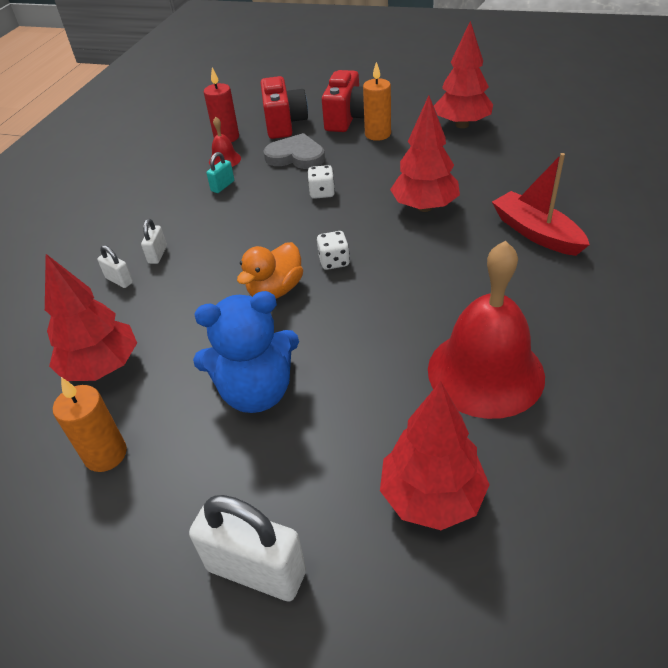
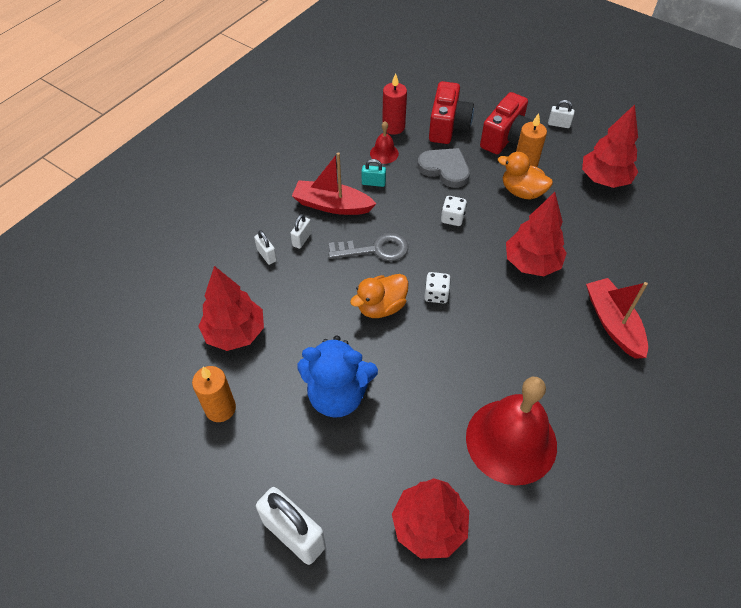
camera: 15 degrees right, 10 degrees up
(182, 216) = (332, 205): none -> red boat
(222, 186) = (373, 183): turquoise padlock -> turquoise padlock turned 45 degrees clockwise
(247, 241) = (375, 249): none -> grey key
(385, 154) = (522, 192): none -> orange duck
(395, 96) = (558, 124): none -> white padlock

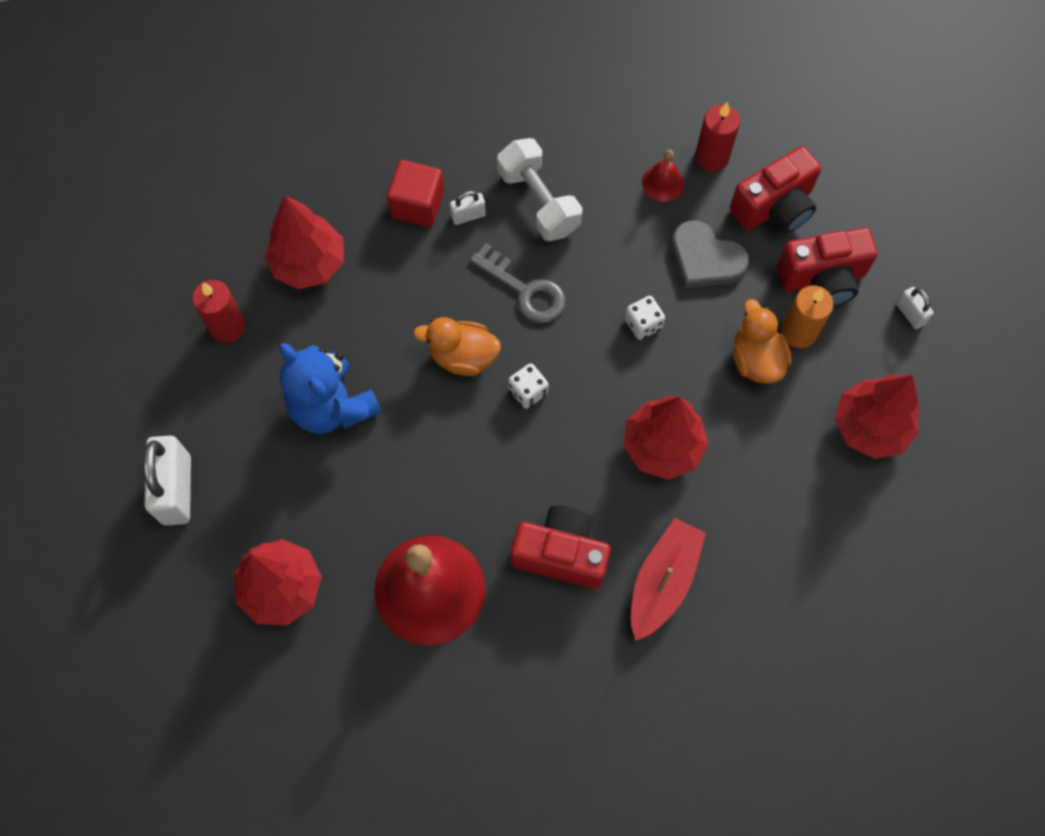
camera: 45 degrees right, 15 degrees up
(220, 408) = (227, 326): orange candle -> red candle
(267, 255) = (417, 205): white padlock -> red cube
(332, 205) = (539, 201): red boat -> white dumbbell
(373, 183) = (610, 211): turquoise padlock -> none
(445, 169) = (705, 259): grey heart -> grey heart turned 135 degrees clockwise
(551, 356) = (561, 553): none -> red camera

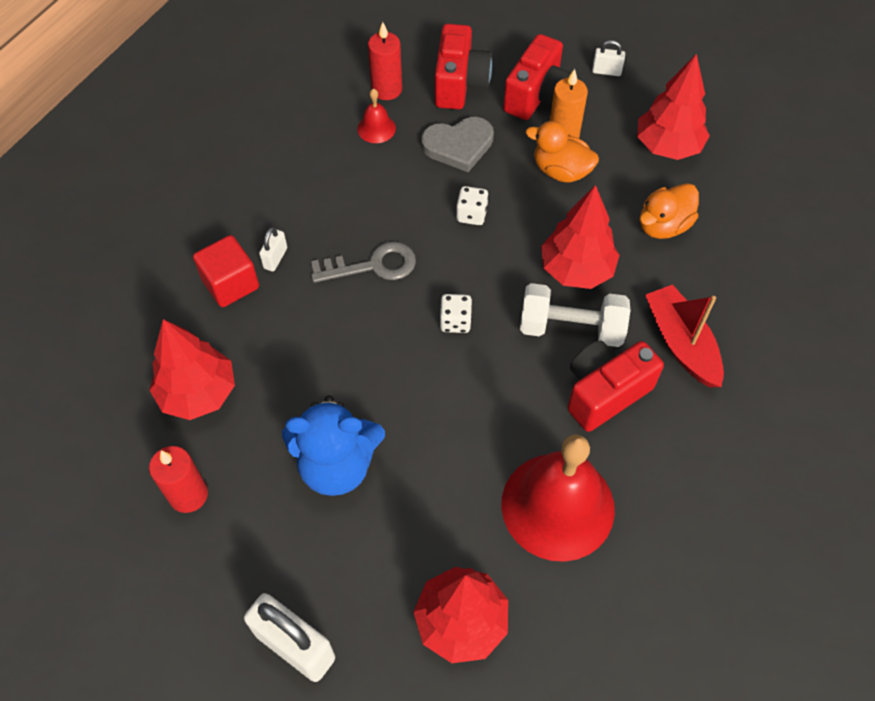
camera: 50 degrees left, 10 degrees down
(463, 356) = (385, 343): orange duck -> orange duck (663, 225)
(539, 201) = (312, 207): white dumbbell -> white dumbbell (571, 328)

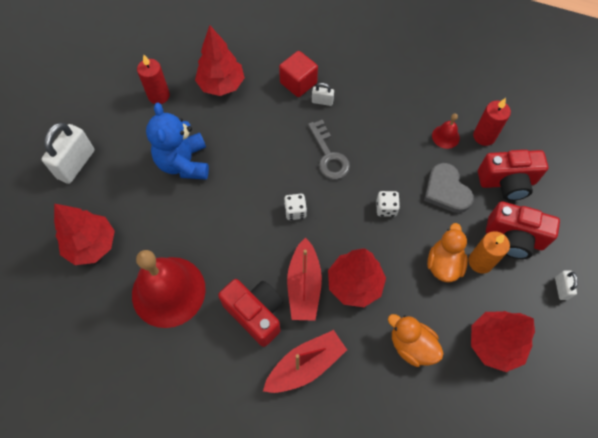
camera: 80 degrees right, 5 degrees up
(571, 328) = (304, 286): white dumbbell -> red boat

